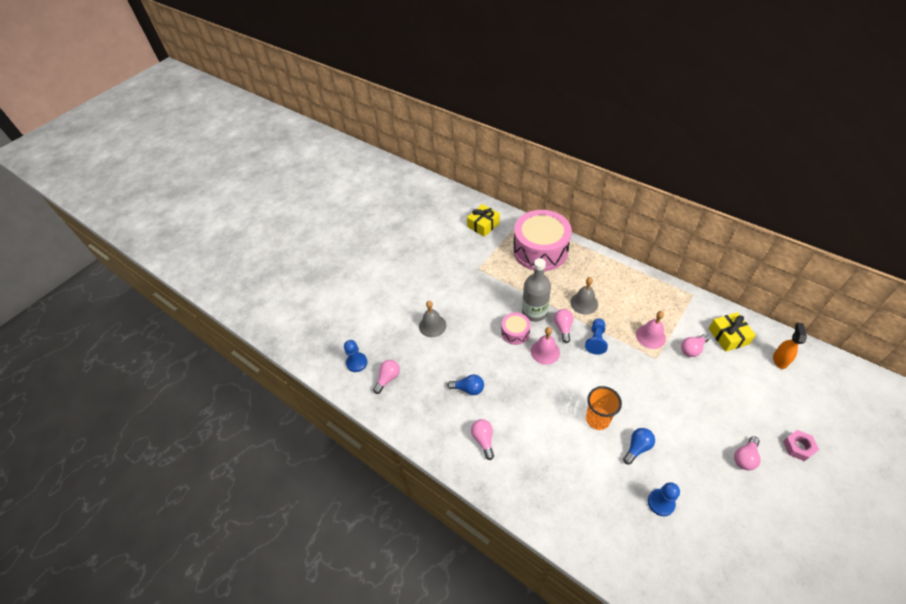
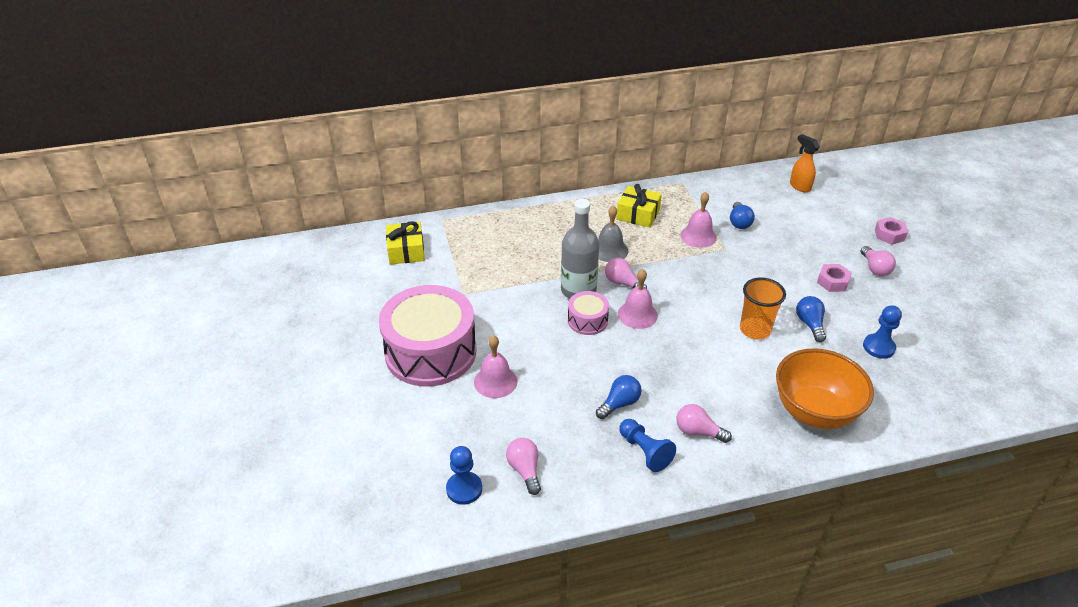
camera: 55 degrees left, 10 degrees down
(432, 325) = (495, 381): grey bell -> pink bell
(540, 250) = (503, 234): pink drum -> pink drum (431, 352)
(559, 494) = (814, 412): none -> orange bowl
(596, 340) = (663, 272): blue pawn -> blue pawn (645, 451)
(692, 349) = (739, 222): pink light bulb -> blue light bulb
(697, 438) = (832, 282): none -> pink nut
(728, 336) = (747, 195): yellow gift -> yellow gift (638, 214)

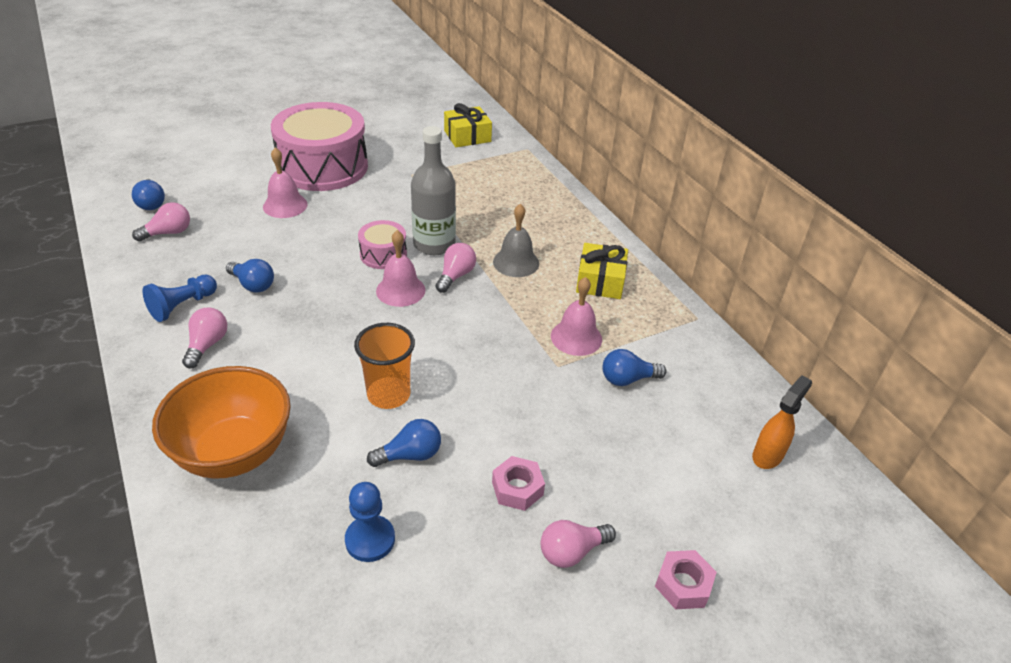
camera: 75 degrees right, 0 degrees up
(464, 489) = (152, 203): blue pawn -> blue light bulb

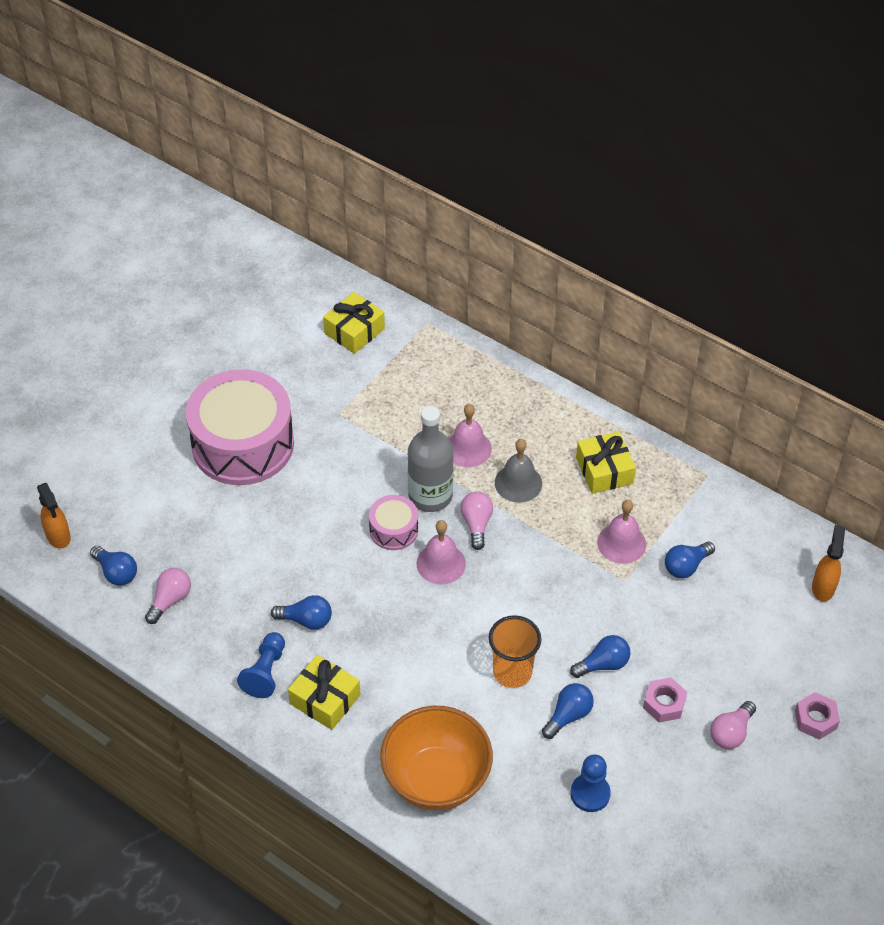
camera: 25 degrees left, 10 degrees up
(139, 170) = (58, 537): none -> orange spray bottle
(207, 345) = (325, 699): pink light bulb -> yellow gift
(285, 205) = (250, 513): pink bell -> pink bell (468, 448)
(481, 426) = (603, 664): none -> blue light bulb

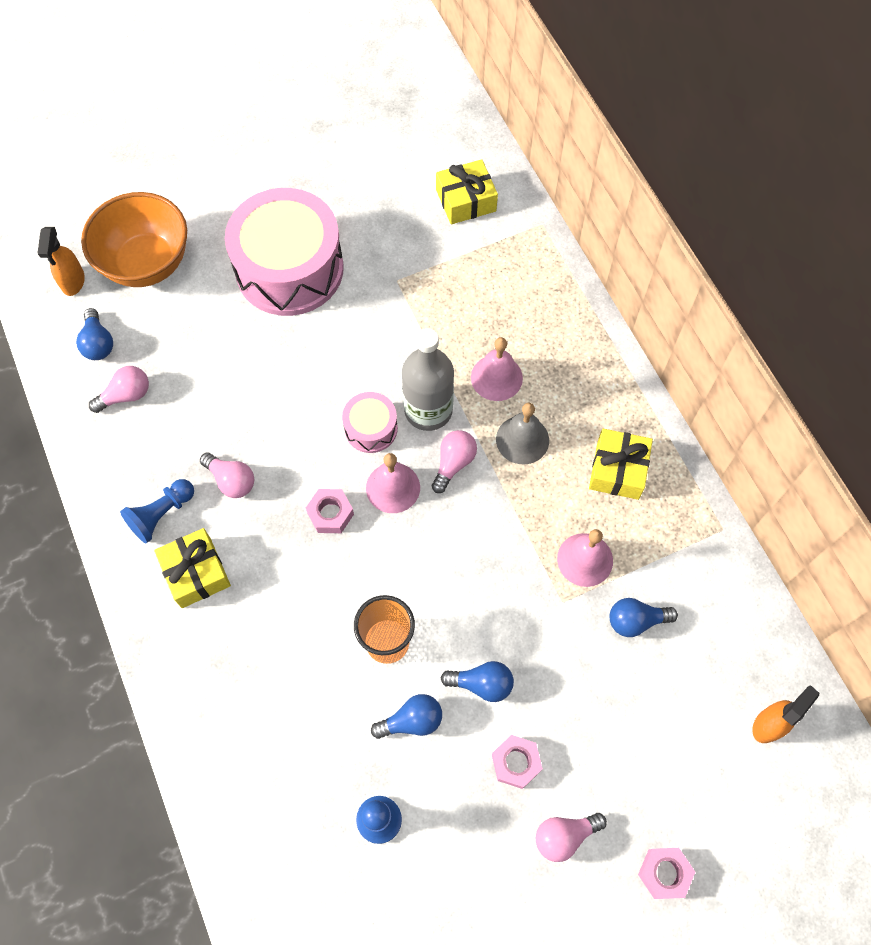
camera: 30 degrees right, 15 degrees up
(306, 620) = (231, 480): blue light bulb -> pink light bulb
(404, 605) = (330, 514): none -> pink nut
(436, 779) = (243, 716): orange bowl -> orange bowl (147, 263)

